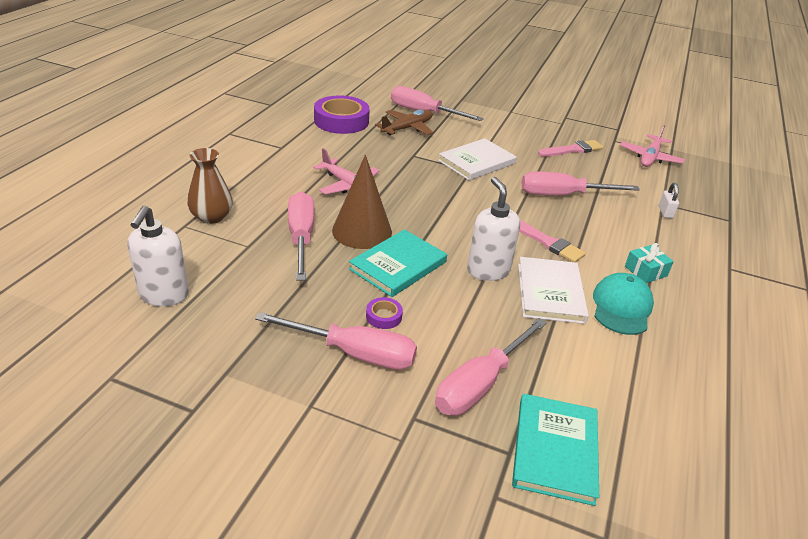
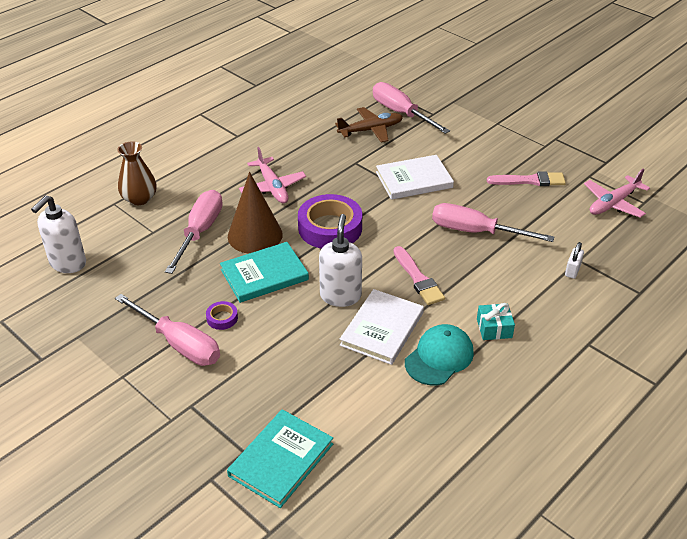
camera: 25 degrees right, 5 degrees up
(341, 121) = (311, 113): purple tape -> purple tape (330, 228)
(480, 384) = (260, 393): pink screwdriver -> none

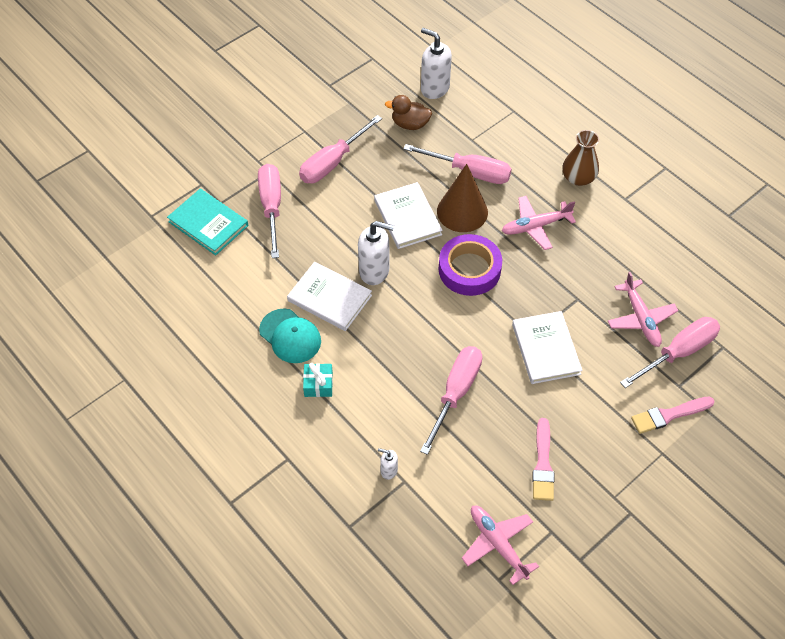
camera: 95 degrees right, 15 degrees up
(123, 280) = (410, 124): none -> brown duck
(139, 198) = (520, 128): brown vase -> brown vase (578, 178)
(222, 318) = (357, 189): purple tape -> none
(251, 395) = (271, 207): none -> pink screwdriver
(264, 275) = (407, 217): turquoise book -> white book
(370, 130) = (640, 318): brown plane -> pink plane
(418, 278) = (390, 333): pink brush -> pink brush (669, 415)
(572, 270) = (388, 470): white padlock -> white soap dispenser

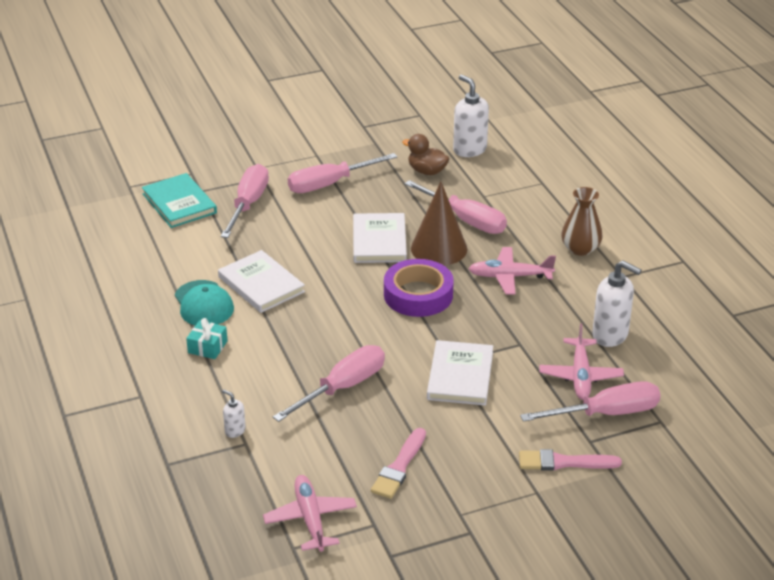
camera: 20 degrees right, 20 degrees down
(374, 271) = (319, 274): white soap dispenser -> white soap dispenser (610, 335)

